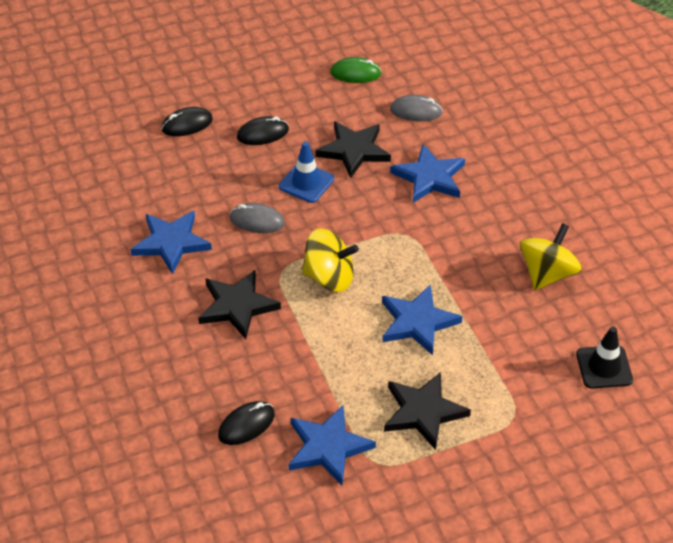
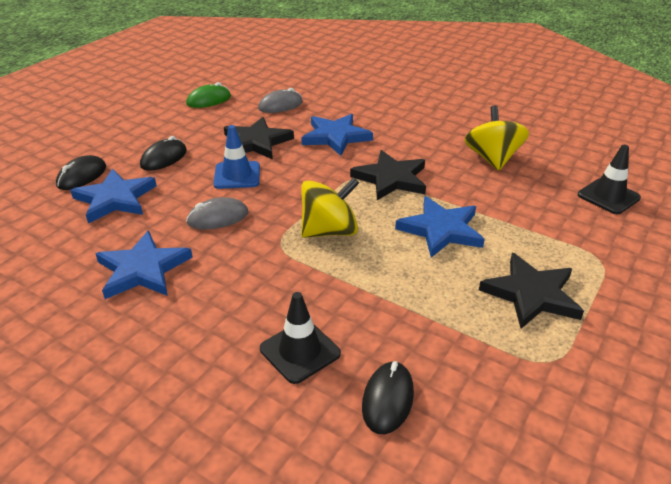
camera: 35 degrees left, 10 degrees down
(222, 363) = (300, 351): none -> black traffic cone
(237, 306) = (265, 292): black star -> black star (391, 179)
(328, 447) = (490, 373): blue star -> blue star (115, 199)

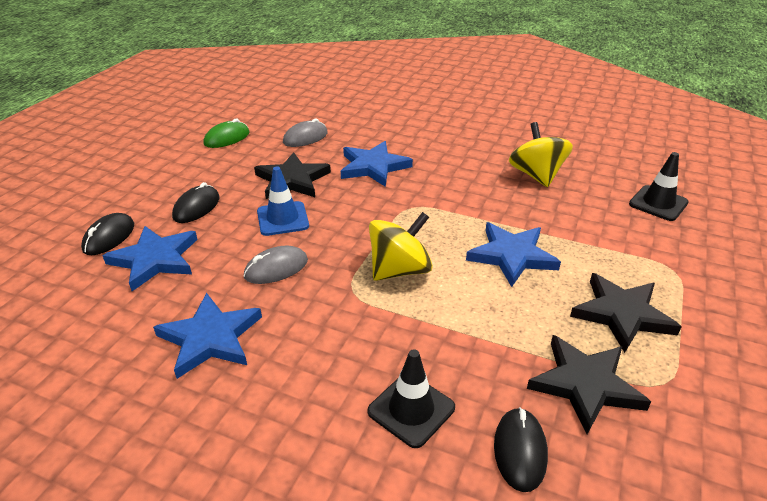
camera: 10 degrees left, 0 degrees up
(391, 179) = (444, 206): black star -> black star (585, 384)

